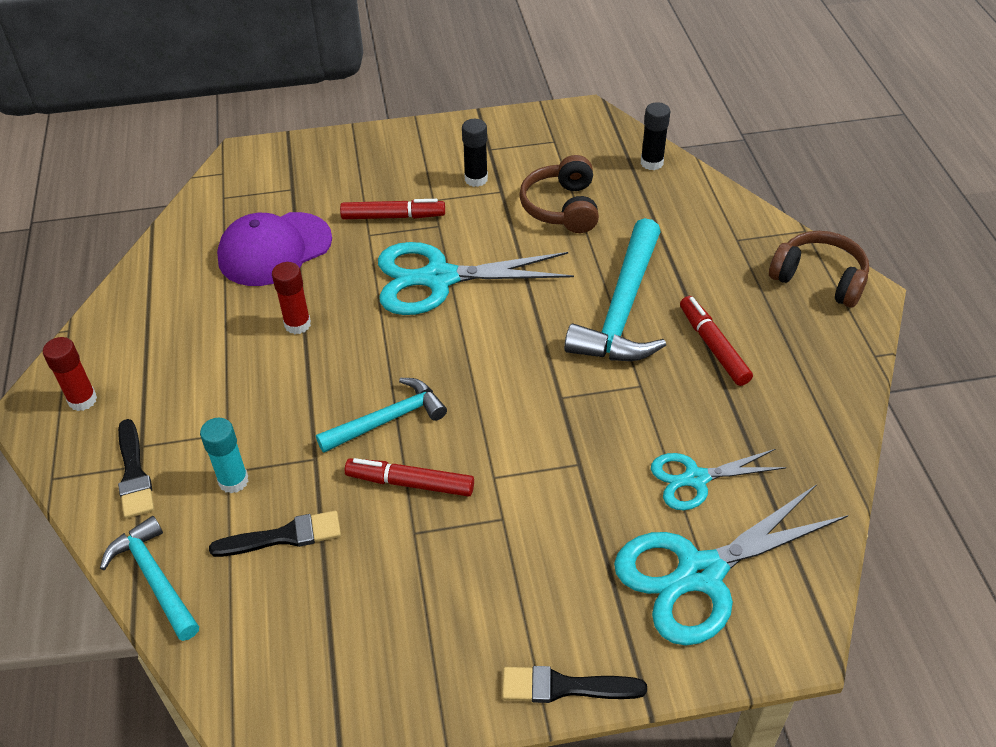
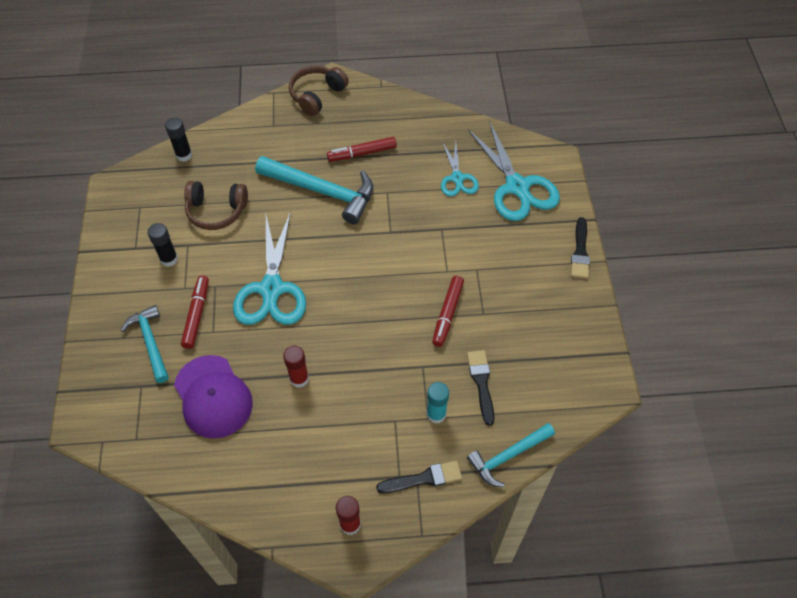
camera: 85 degrees left, 10 degrees up
(388, 419) = (396, 324): turquoise hammer -> turquoise hammer (150, 342)

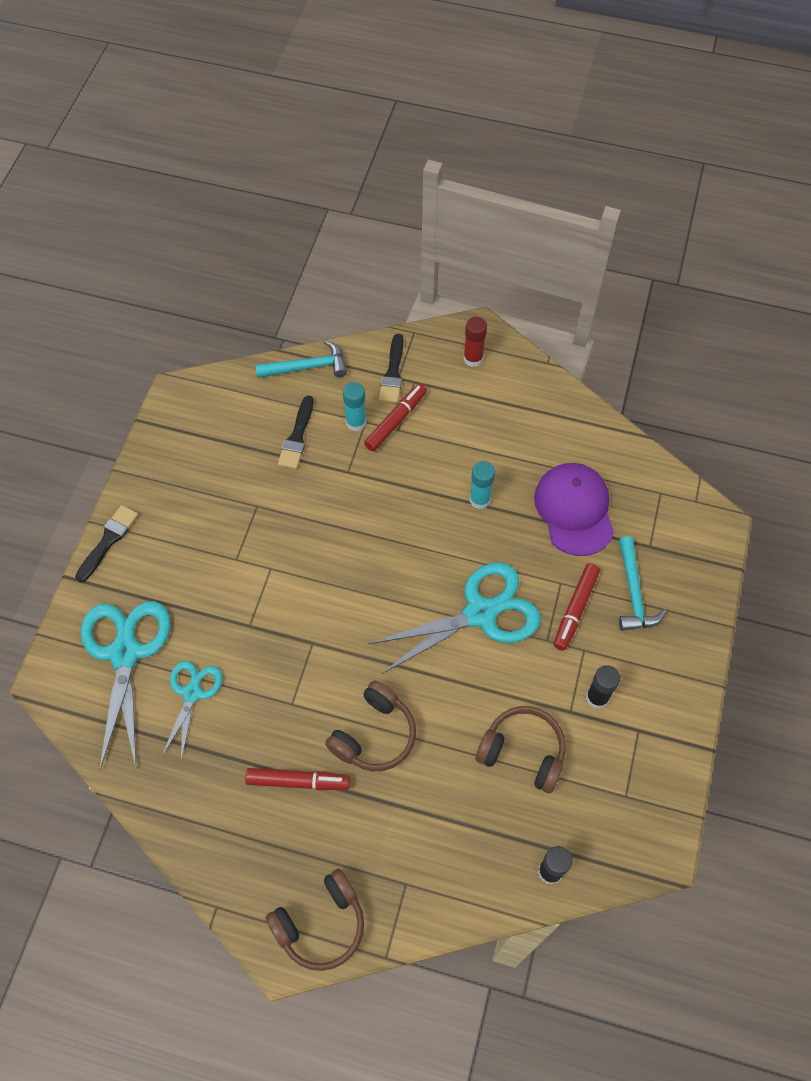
camera: 160 degrees left, 5 degrees up
(271, 289) = (480, 613): turquoise scissors -> turquoise scissors turned 45 degrees clockwise
(299, 379) = (479, 500): red glue stick -> turquoise glue stick
(322, 191) = (374, 735): turquoise hammer -> brown headphones
(423, 478) = (393, 373): black brush -> black brush turned 90 degrees counterclockwise
(447, 314) = (295, 518): red marker -> red marker (396, 421)

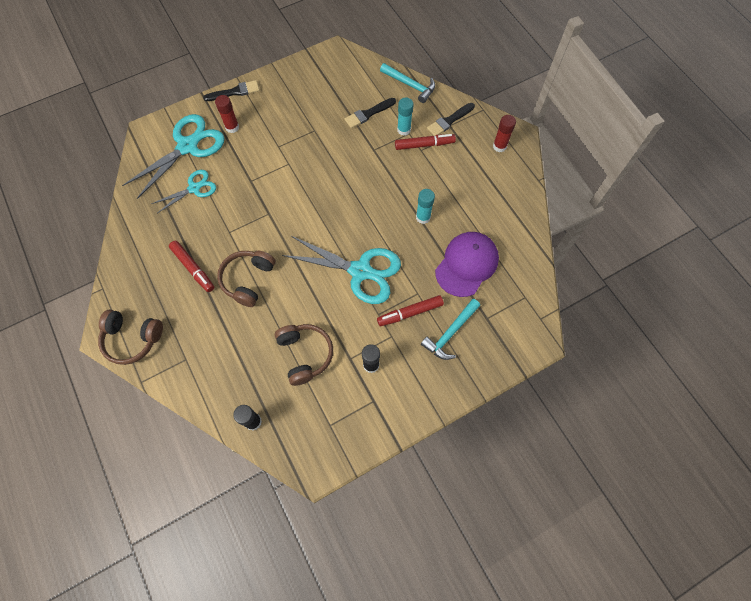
camera: 45 degrees right, 5 degrees up
(154, 584) = (232, 127): none -> red glue stick
(374, 735) = (248, 280): brown headphones -> brown headphones turned 120 degrees clockwise

